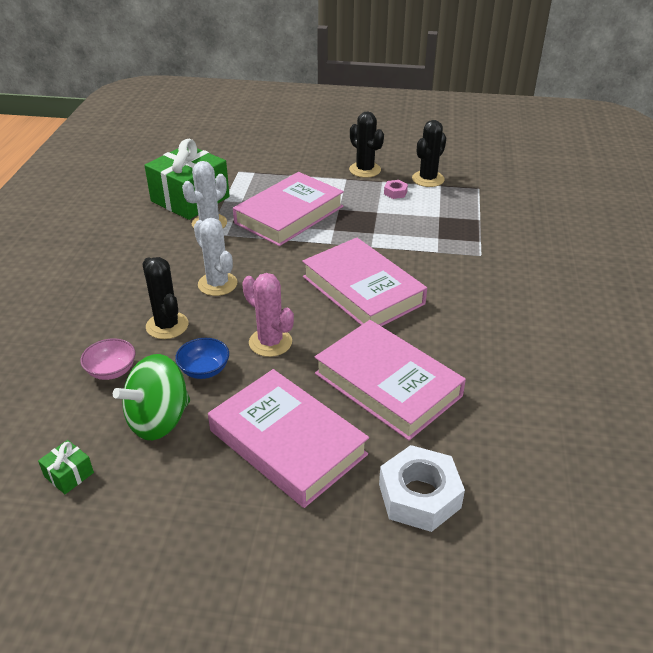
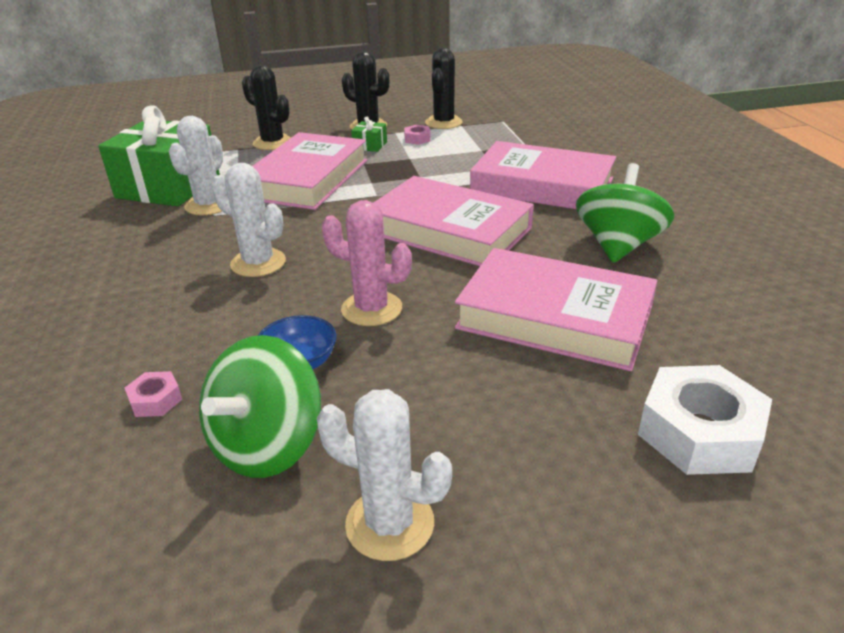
camera: 20 degrees left, 5 degrees down
(69, 474) = (154, 573): green gift -> green gift (370, 145)
(111, 371) = (155, 400): pink bowl -> pink nut
(167, 325) = (213, 324): black cactus -> black cactus (272, 143)
(199, 489) = (390, 524): none -> white cactus
(287, 442) = (477, 420): pink book -> pink book (542, 186)
(479, 338) = (618, 246): none -> green spinning top

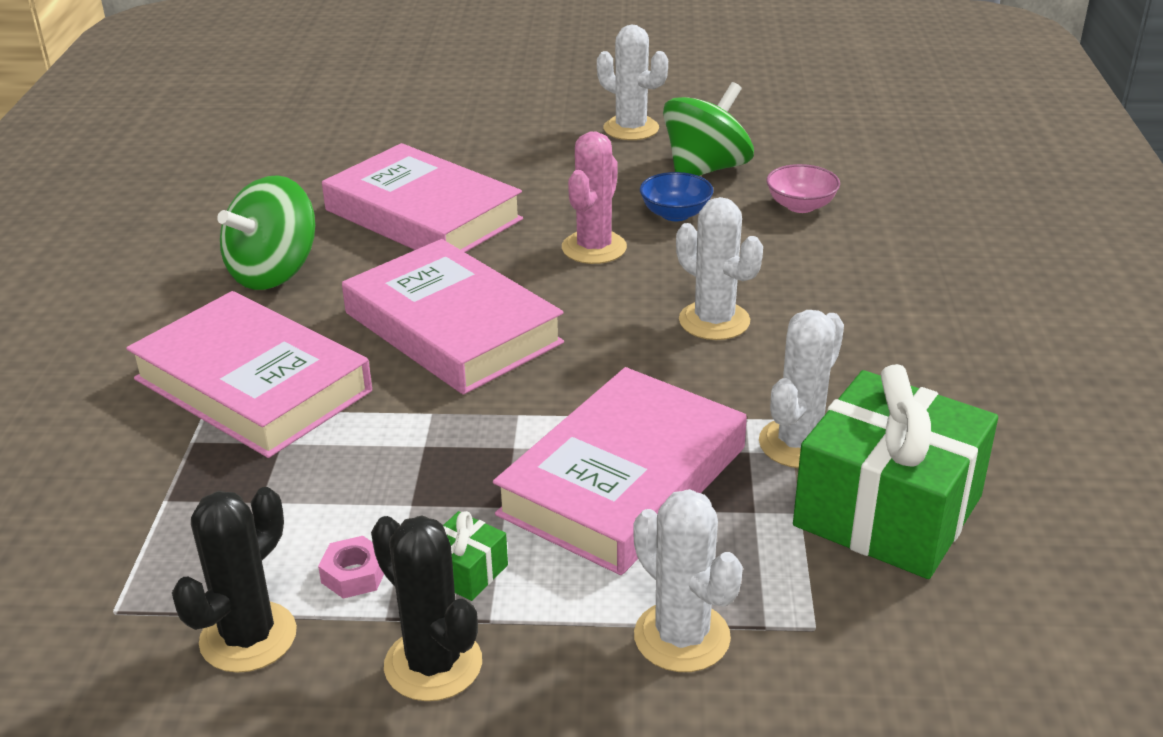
camera: 165 degrees left, 0 degrees up
(155, 400) = (800, 206): pink nut -> pink bowl
(272, 143) = (682, 637): black cactus -> white cactus
(371, 309) = (594, 248): pink cactus -> pink cactus turned 75 degrees clockwise
(699, 432) = (400, 137): white nut -> none

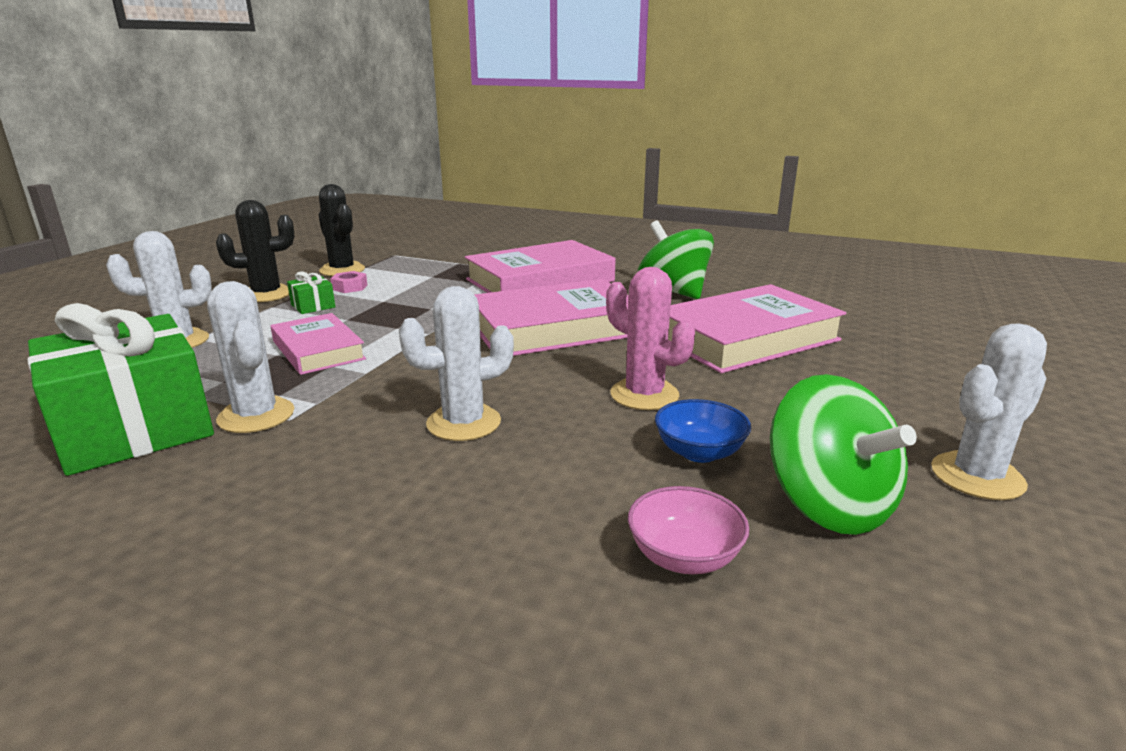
camera: 110 degrees right, 10 degrees down
(624, 481) = (318, 350): pink book -> pink book, size x0.60

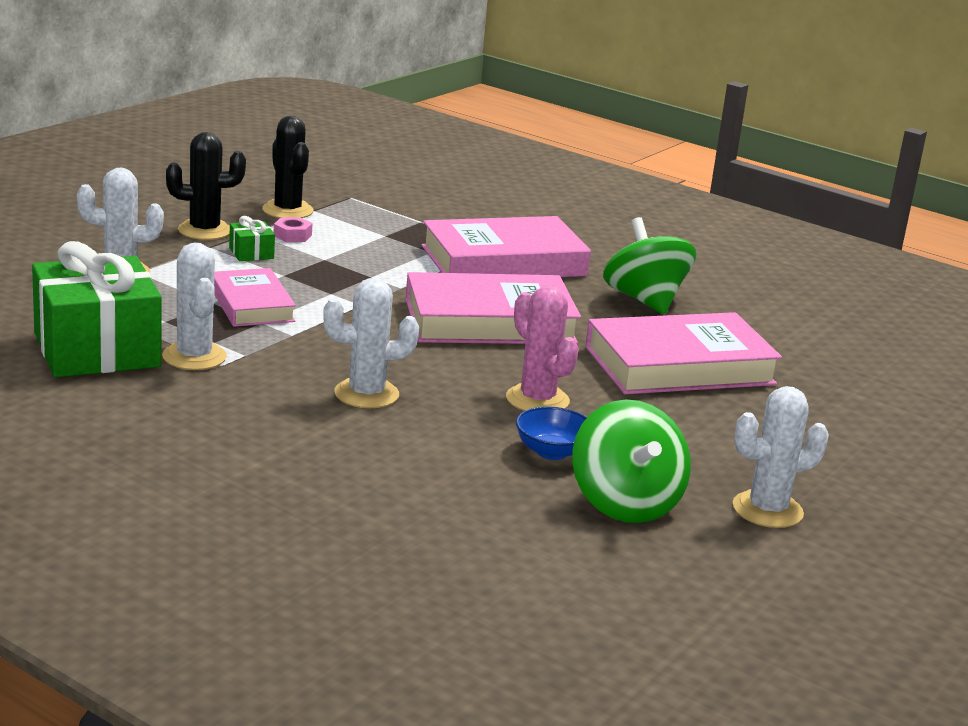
camera: 10 degrees right, 0 degrees up
(684, 557) = (490, 511): pink bowl -> none

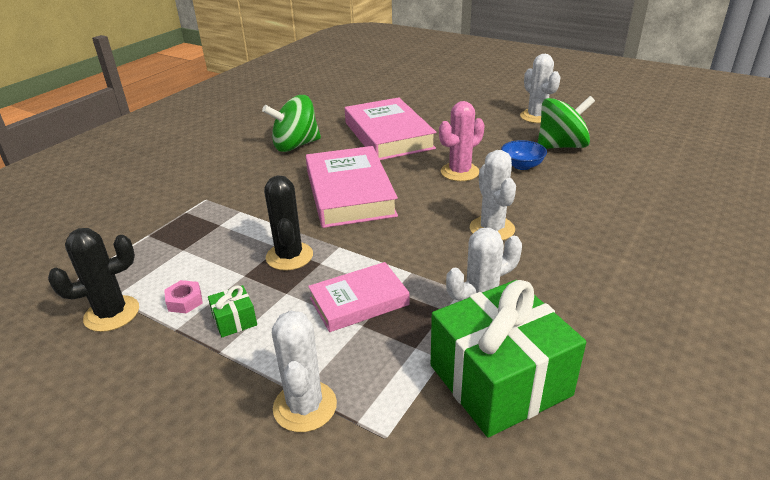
camera: 90 degrees left, 10 degrees up
(204, 230) = (171, 364): black cactus -> black cactus (289, 256)
(504, 261) = (235, 194): pink book -> none

